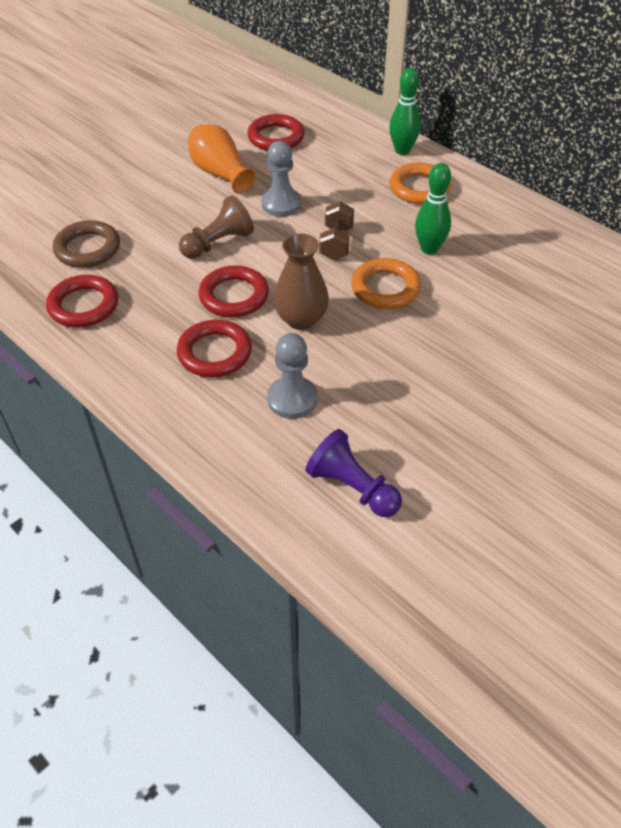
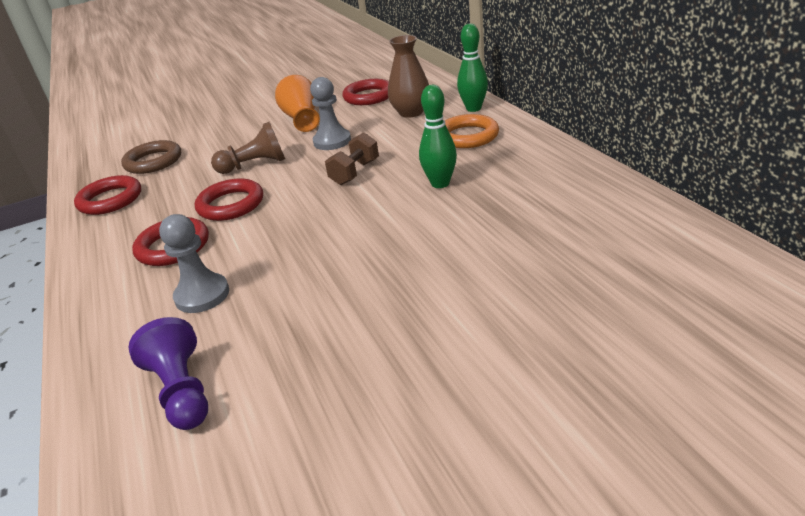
camera: 25 degrees right, 15 degrees down
(301, 319) = (271, 229): brown vase -> brown vase (411, 112)
(385, 288) = (370, 212): orange ring -> none

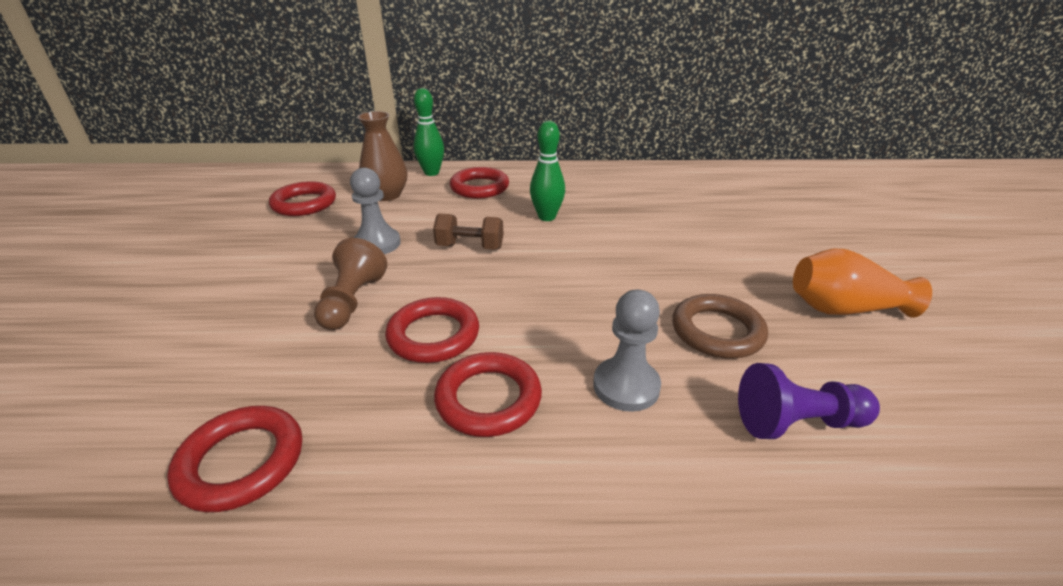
camera: 70 degrees left, 0 degrees up
(153, 161) = (172, 394): brown ring -> brown ring (717, 331)
(302, 118) = (278, 248): orange vase -> orange vase (843, 309)
(355, 173) = (470, 247): brown dumbbell -> brown dumbbell turned 45 degrees counterclockwise
(468, 136) = (479, 187): orange ring -> red ring

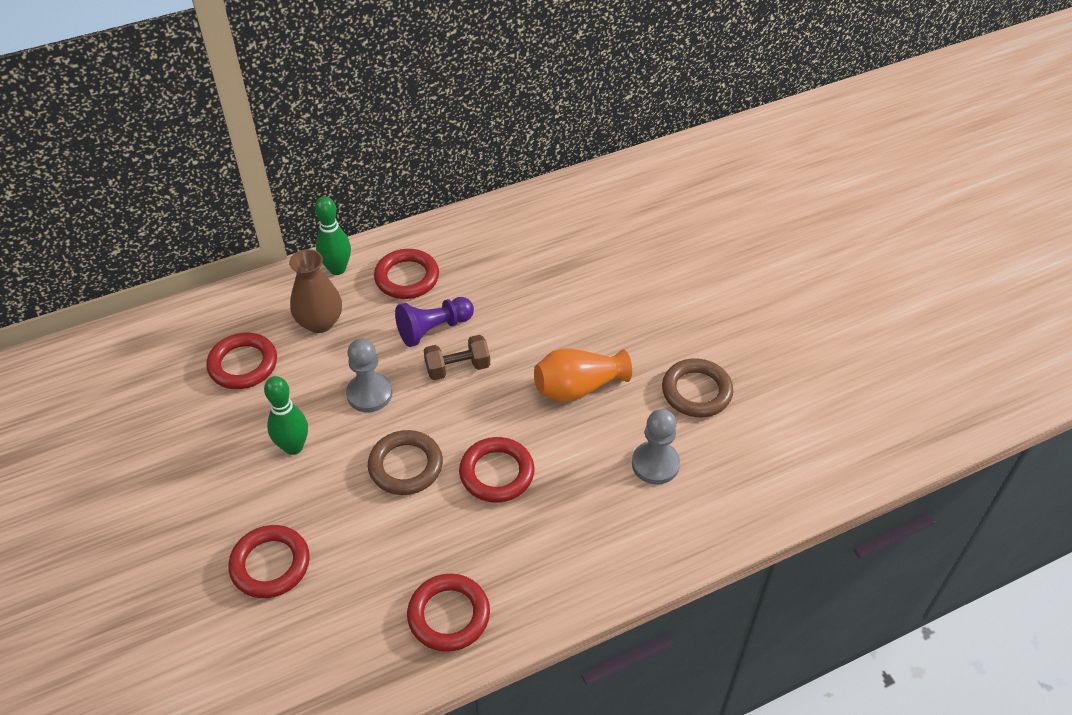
camera: 25 degrees left, 15 degrees up
(352, 301) = (405, 466): brown pawn -> brown ring
(488, 399) = (572, 509): red ring -> red ring (270, 564)
(547, 217) = (501, 302): green bowling pin -> green bowling pin (293, 447)
(797, 422) = (767, 451): purple pawn -> purple pawn (433, 329)
(843, 309) = (776, 335): orange vase -> orange vase (578, 387)

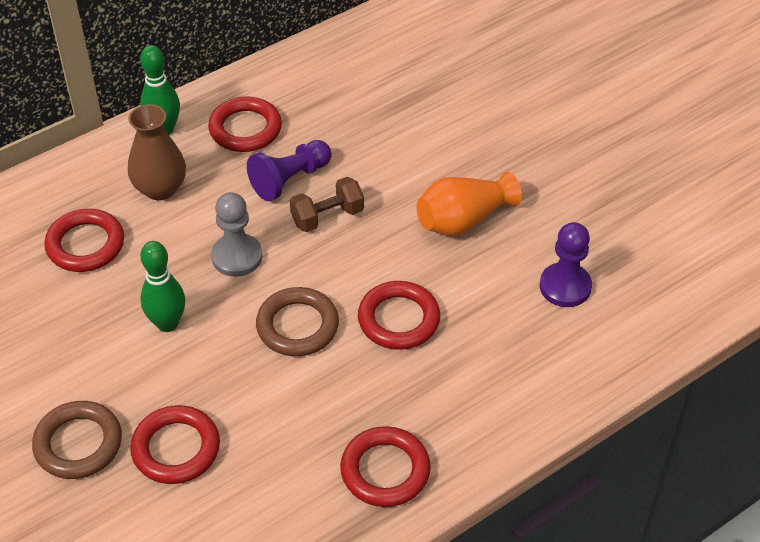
camera: 10 degrees left, 0 degrees up
(655, 464) = (565, 286): grey pawn -> purple pawn
(696, 391) = (590, 207): brown ring -> brown ring (78, 444)

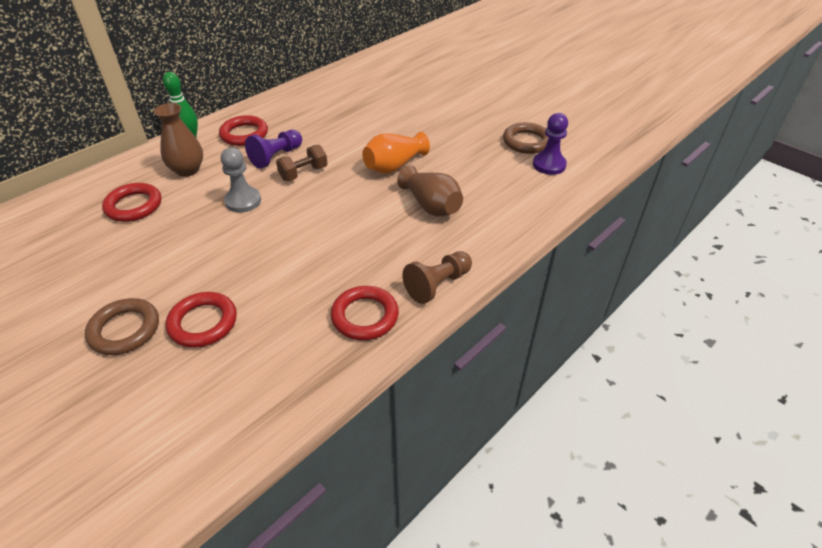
camera: 10 degrees left, 5 degrees down
(167, 323) = (194, 245): green bowling pin -> none
(297, 326) = (289, 235): brown ring -> brown ring (526, 142)
(398, 319) = (360, 223): red ring -> none
(490, 437) = (437, 285): none -> brown pawn
(506, 302) = (431, 205): none -> brown vase
(565, 286) = (468, 193): purple pawn -> purple pawn (549, 165)

